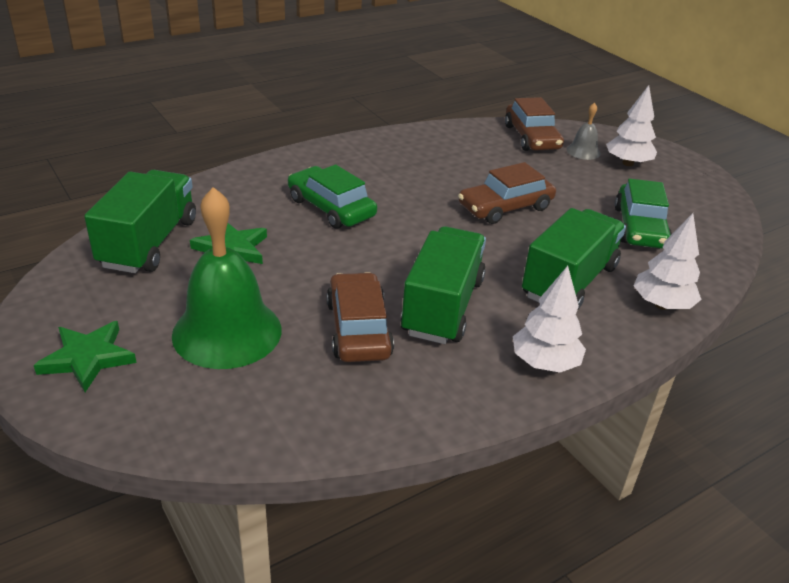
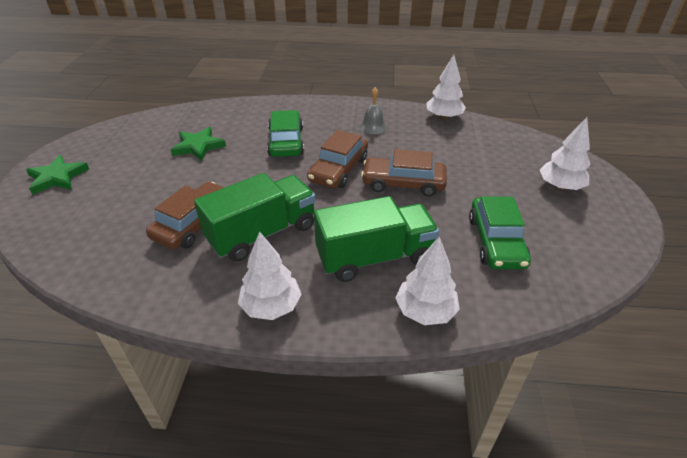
camera: 40 degrees right, 5 degrees up
(149, 243) = (165, 127): green truck -> none
(227, 332) = (130, 193): green bell -> none
(456, 130) = (443, 117): none -> white tree
(531, 137) = (498, 139): brown car -> brown car (338, 169)
(583, 151) = (530, 164): grey bell -> grey bell (373, 127)
(639, 227) = (496, 241): green car -> green car turned 45 degrees counterclockwise

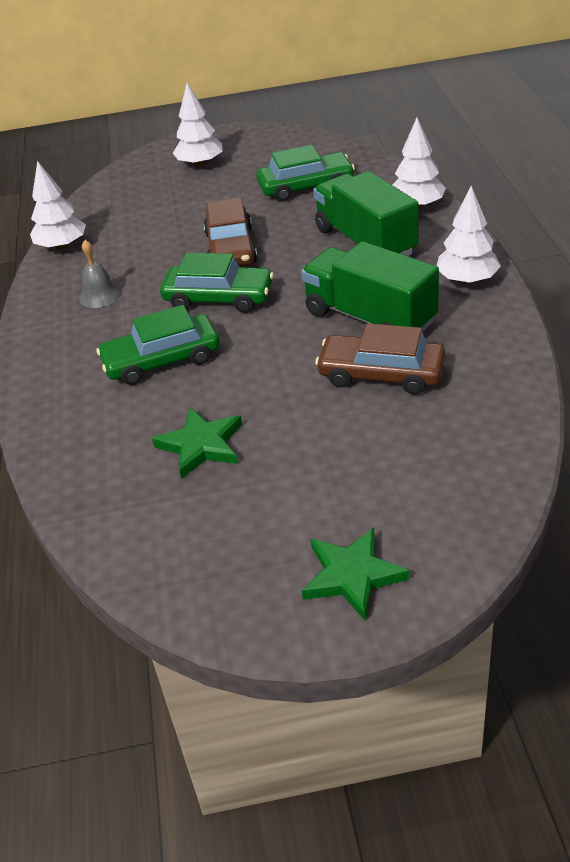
camera: 100 degrees left, 0 degrees up
(338, 169) = (219, 298): brown car -> green car

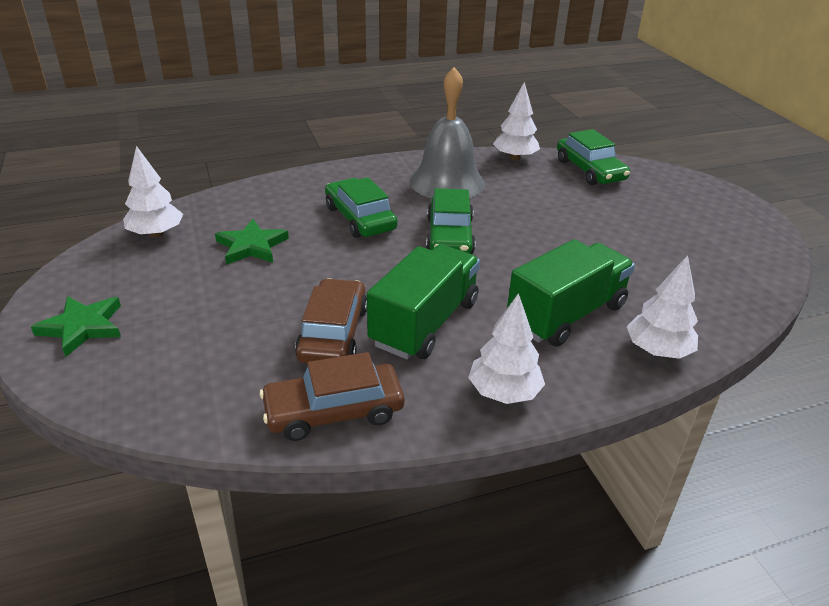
camera: 75 degrees right, 5 degrees down
(100, 295) = (447, 182): grey bell -> grey bell, size x2.17
(200, 164) = (681, 204): white tree -> white tree (156, 234)
(231, 248) = (531, 235): brown car -> brown car (334, 411)
(306, 186) = (667, 269): green car -> green car (590, 170)

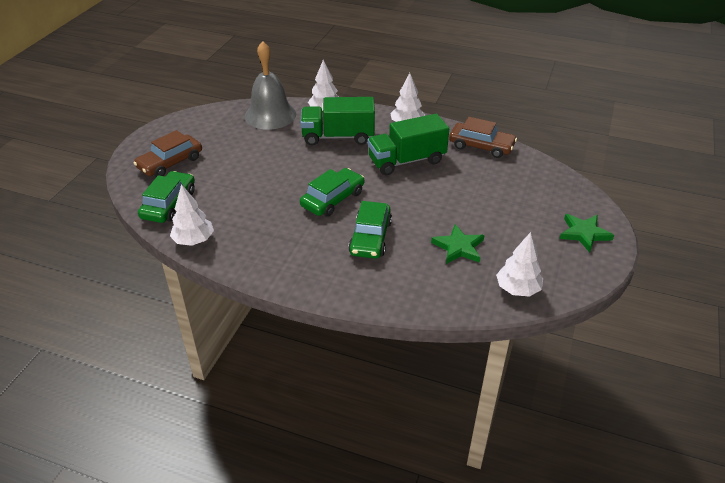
camera: 140 degrees left, 5 degrees up
(333, 333) = (454, 175): brown car -> brown car (170, 163)
(447, 182) = (275, 241): grey bell -> grey bell (270, 115)

